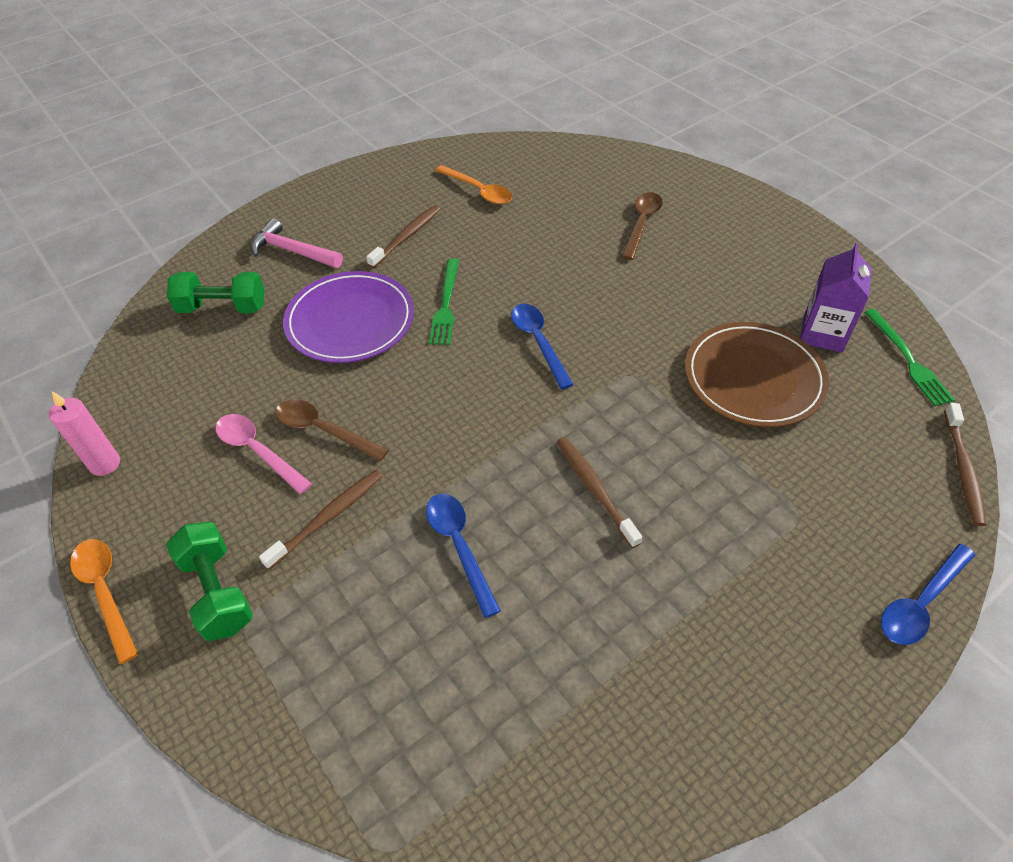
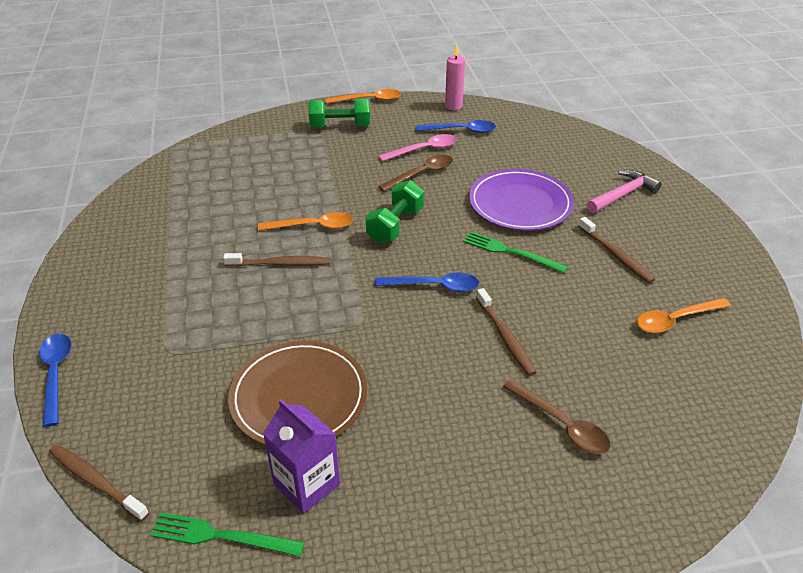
camera: 115 degrees right, 10 degrees down
(223, 308) = (568, 156): green dumbbell -> green dumbbell (395, 225)
(328, 517) = (355, 163): brown toothbrush -> brown toothbrush (505, 337)
(459, 546) = (293, 200): blue spoon -> blue spoon (461, 130)
(503, 493) = (313, 226): none -> orange spoon

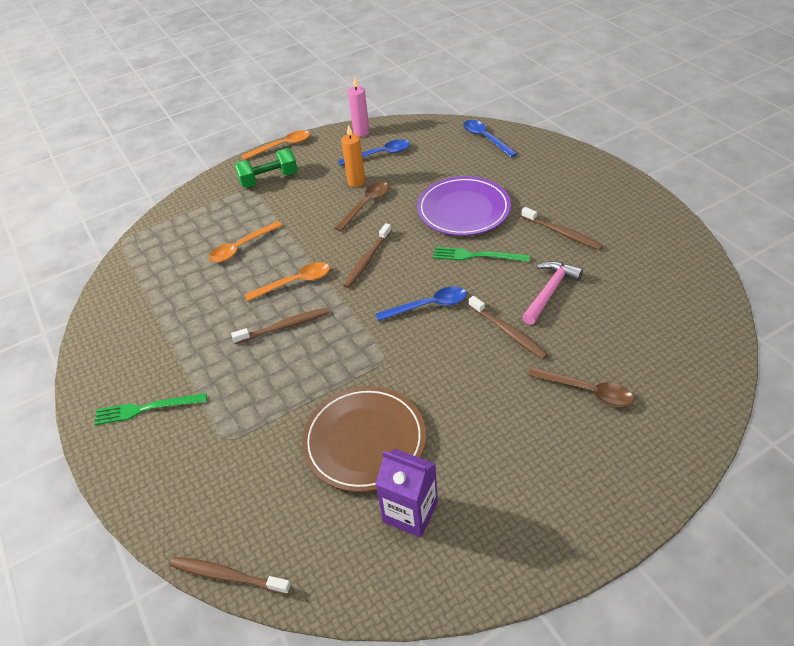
camera: 15 degrees left, 5 degrees up
(56, 374) = (133, 494): blue spoon -> blue spoon (485, 138)
(221, 536) = (363, 581): green fork -> green fork (146, 409)
(395, 225) = (367, 260): green dumbbell -> brown toothbrush
(424, 150) = (356, 182): pink spoon -> orange candle
(622, 194) = (543, 177): pink hammer -> pink hammer (549, 292)
(675, 320) = (632, 275): orange spoon -> orange spoon (241, 247)

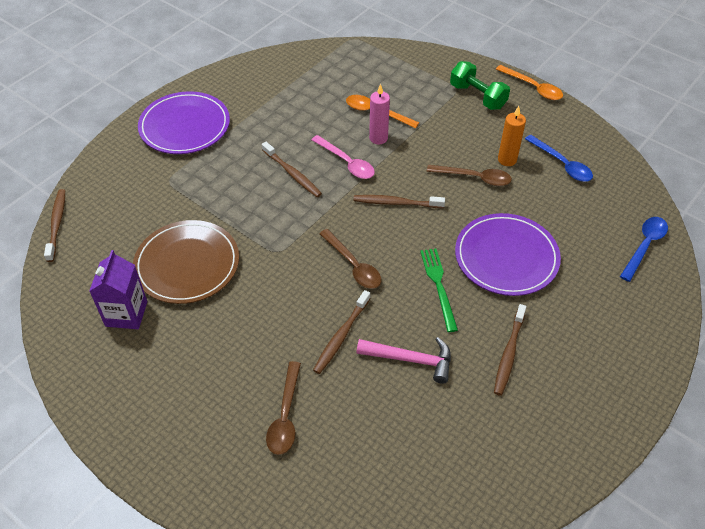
camera: 65 degrees right, 5 degrees up
(146, 409) = (185, 126): green fork -> purple plate
(295, 282) = (347, 163): orange spoon -> pink spoon
(361, 132) = (591, 138): pink candle -> pink candle (378, 138)
(428, 306) = (353, 265): blue spoon -> brown spoon

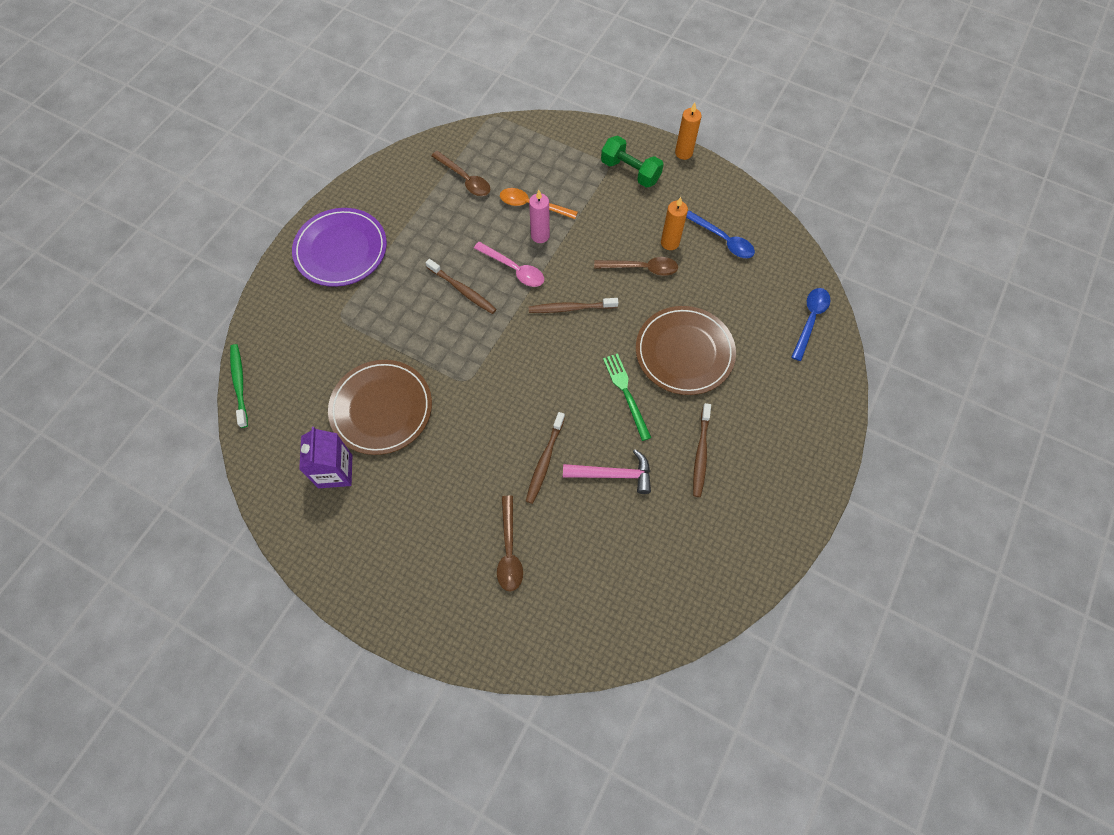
camera: 10 degrees left, 15 degrees up
(57, 224) = (239, 384): brown toothbrush -> green toothbrush
(353, 265) = (542, 384): brown spoon -> brown spoon (465, 179)
(506, 257) = (684, 352): purple plate -> brown plate
(533, 87) = (683, 153): orange spoon -> orange candle

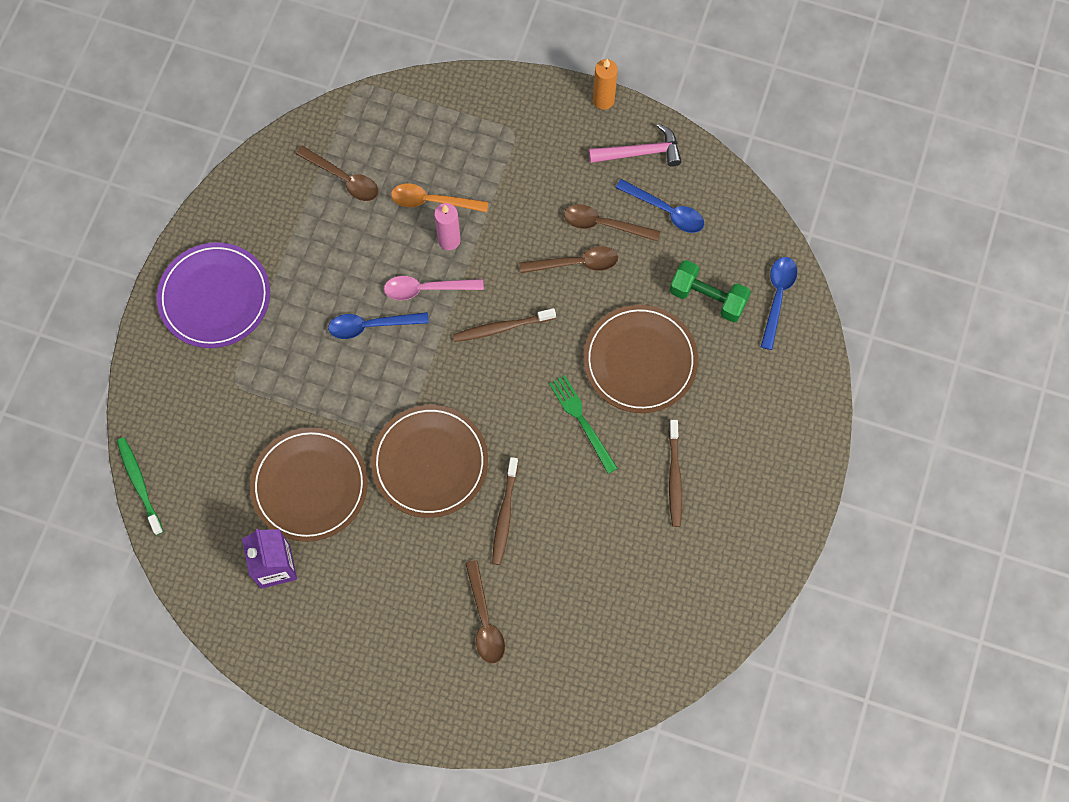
camera: 10 degrees left, 5 degrees up
(462, 290) = (371, 326): brown toothbrush -> blue spoon
(488, 406) = (430, 462): none -> brown plate
(514, 269) = (426, 289): pink spoon -> pink spoon turned 150 degrees clockwise
(613, 474) = (582, 517): pink hammer -> pink hammer (640, 152)
(630, 171) = (542, 136): green dumbbell -> green dumbbell (707, 298)
(670, 242) = (604, 224): orange candle -> brown spoon

